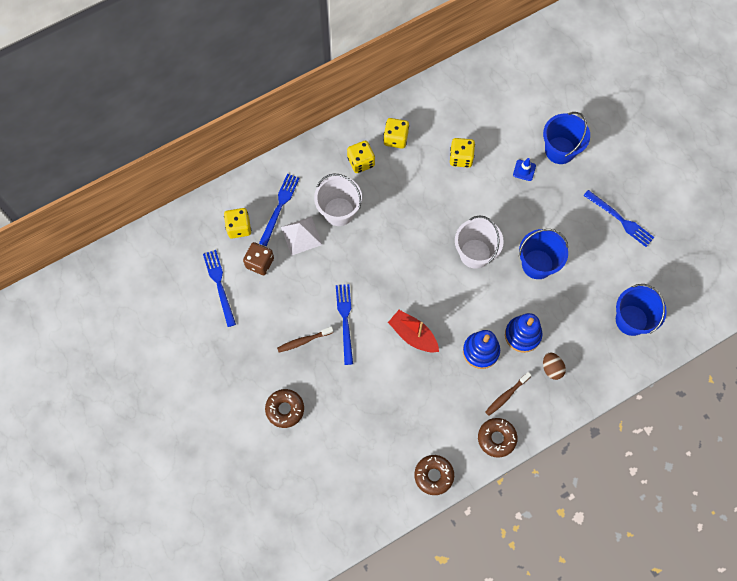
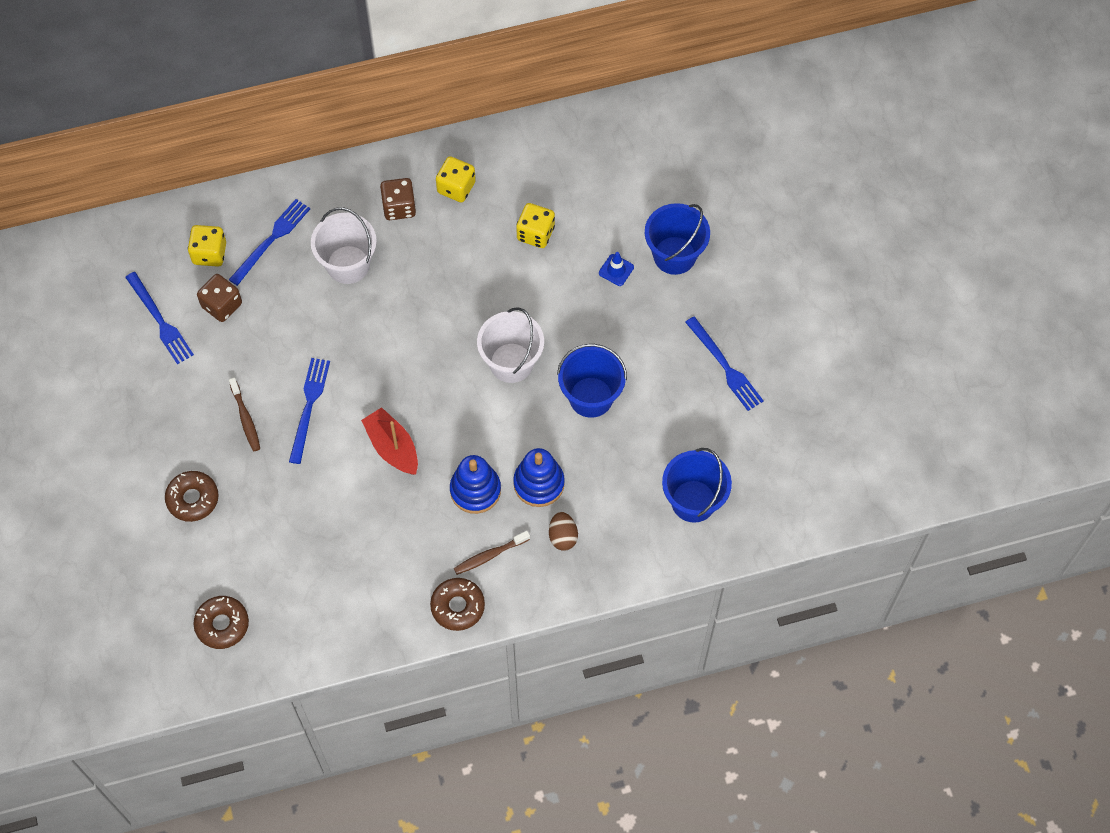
camera: 15 degrees right, 5 degrees down
(219, 285) = (160, 321): blue fork -> blue fork turned 150 degrees clockwise
(301, 235) = (288, 283): white pyramid -> none
(303, 341) = (245, 419): brown toothbrush -> brown toothbrush turned 105 degrees counterclockwise
(361, 162) = (399, 207): yellow dice -> brown dice
(433, 475) = (358, 632): brown donut -> brown donut (222, 624)

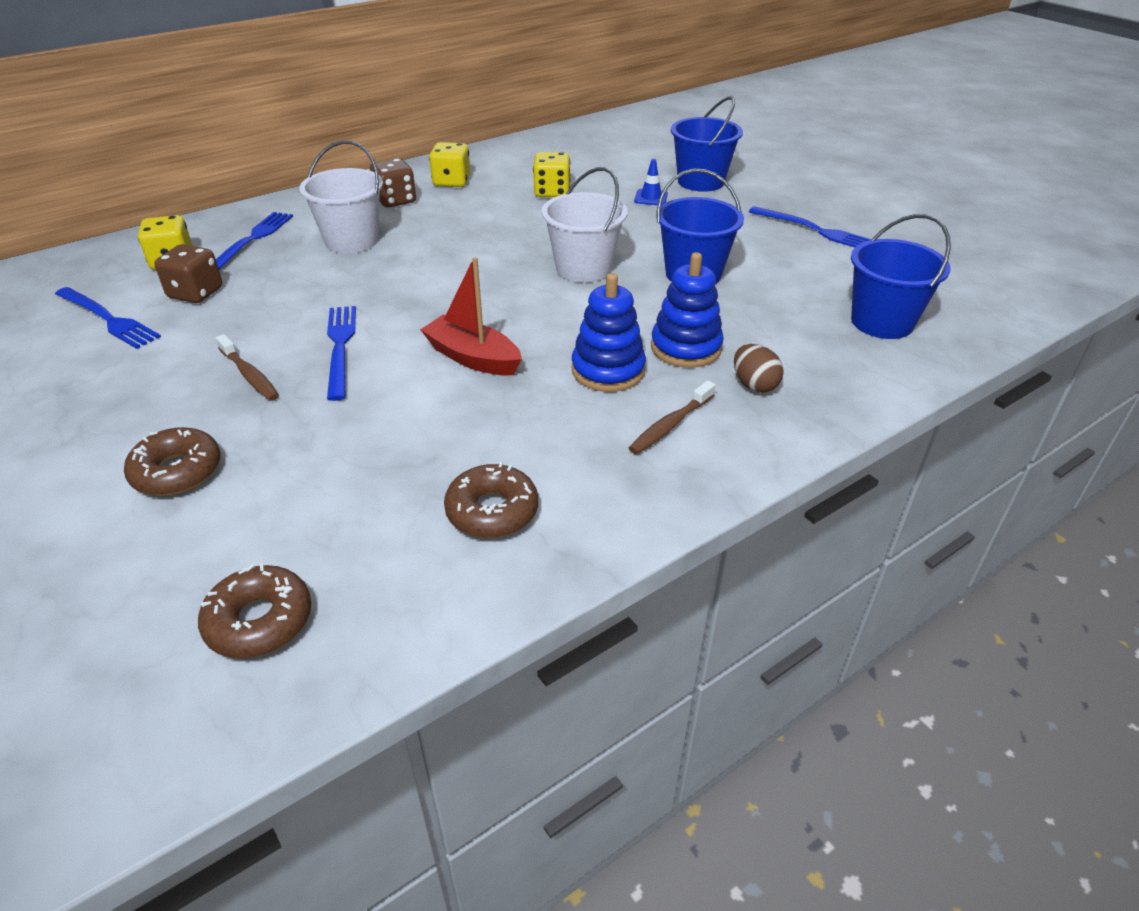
camera: 20 degrees left, 25 degrees down
(457, 606) = (661, 490): brown donut -> brown donut (492, 511)

